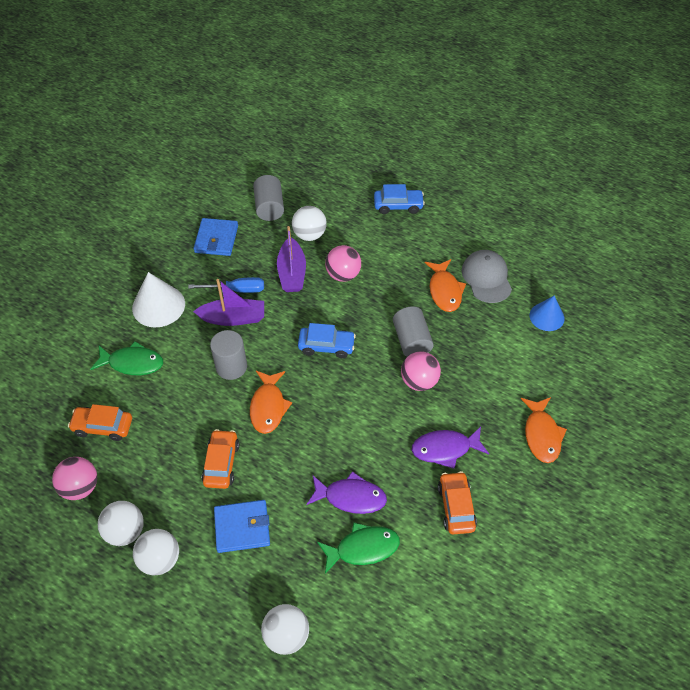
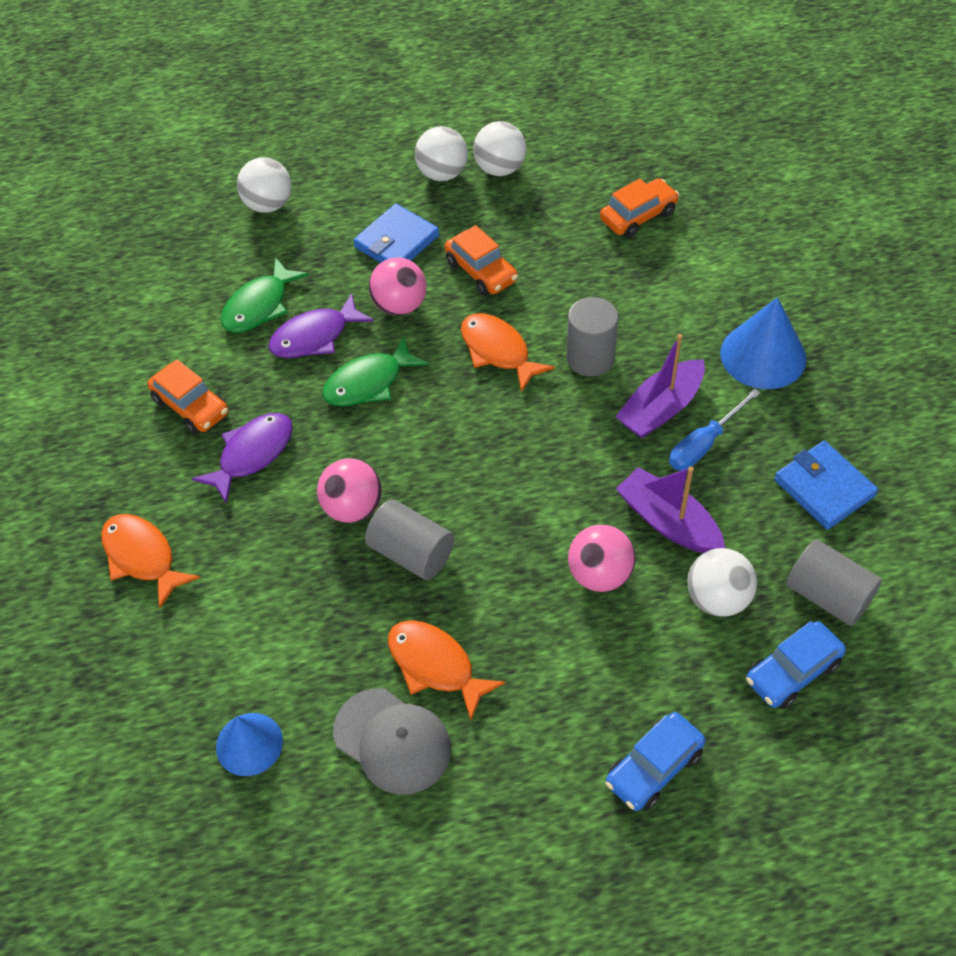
camera: 140 degrees right, 0 degrees up
(80, 487) = (586, 166): pink ball -> pink ball (399, 305)
(132, 363) = (698, 283): green fish -> green fish (368, 382)
(158, 305) = (763, 355): white cone -> blue cone
(326, 346) = (511, 463): blue car -> blue car (792, 672)

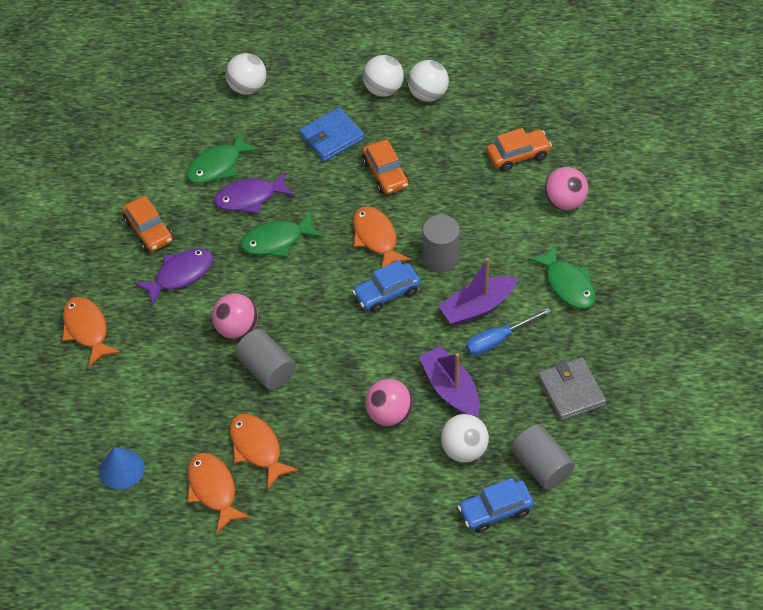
camera: 15 degrees right, 0 degrees up
(392, 741) = (213, 490): grey cap -> orange fish
(399, 305) = (317, 187): pink ball -> pink ball (564, 202)
(654, 768) = (377, 549): blue car -> blue car (387, 293)
(763, 355) = (567, 284): blue cone -> green fish
(824, 488) = (571, 391): blue wallet -> grey wallet

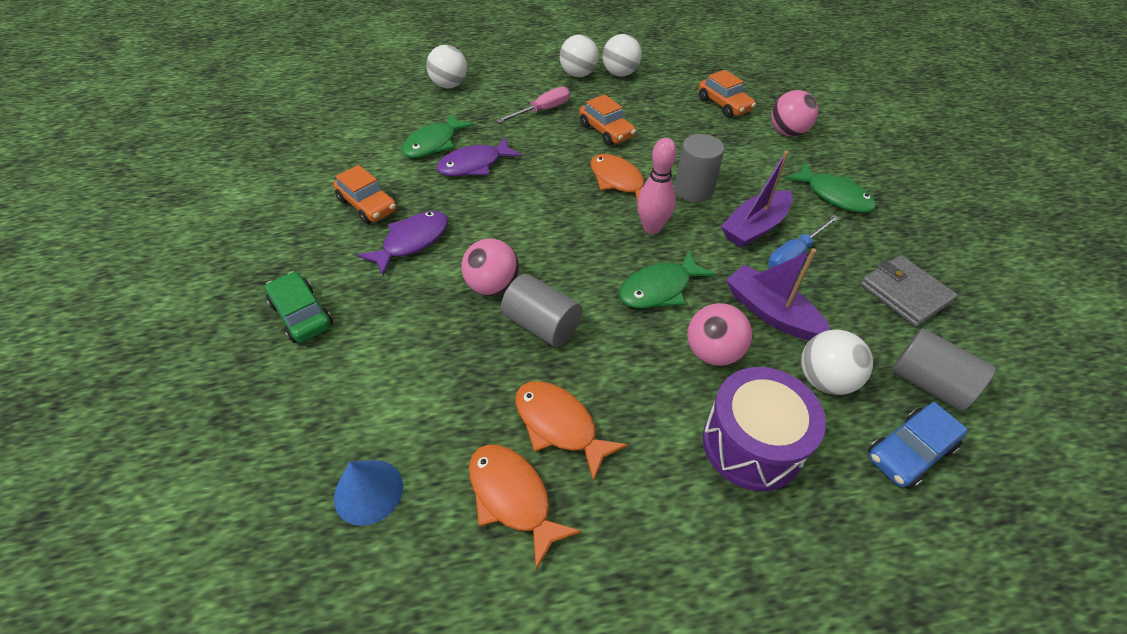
camera: 15 degrees left, 5 degrees down
(87, 330) = (302, 315): orange fish -> green car
(277, 240) = (514, 197): green fish -> green fish (659, 289)
(331, 137) = (542, 111): blue wallet -> pink screwdriver
(387, 293) = (652, 228): blue car -> pink bowling pin
(387, 485) = (752, 444): none -> purple drum
(518, 155) = (724, 105): orange car -> orange car turned 90 degrees clockwise

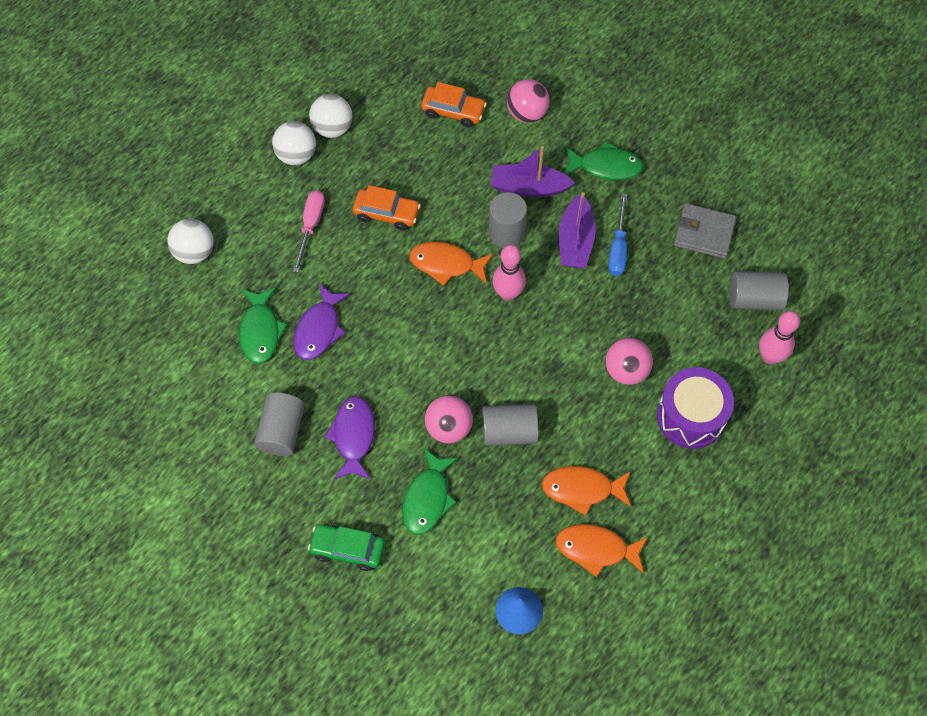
camera: 40 degrees left, 15 degrees up
(368, 205) = (282, 431): orange car -> grey cylinder
(659, 289) = (556, 345): green fish -> green fish (427, 498)
(770, 312) = (637, 312): purple boat -> purple boat (529, 187)
(824, 379) = (699, 340): white ball -> none
(909, 452) = (770, 357): blue car -> pink bowling pin

